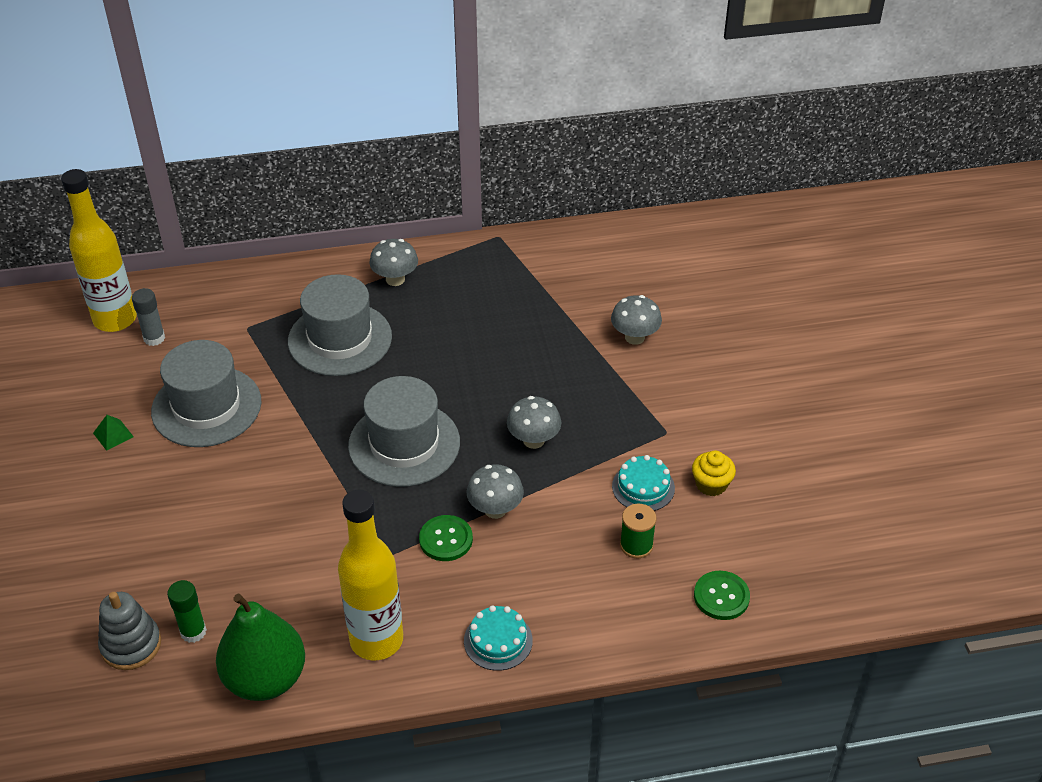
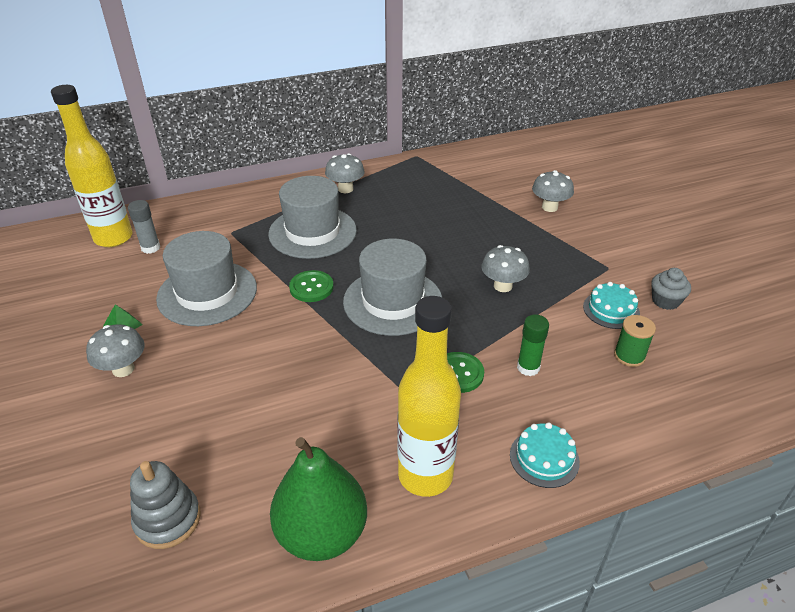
camera: 10 degrees left, 5 degrees down
(193, 632) = (233, 495): green glue stick -> green glue stick (528, 367)
(495, 509) = (493, 343): grey mushroom -> grey mushroom (123, 369)
(711, 484) = (665, 301): yellow cupcake -> grey cupcake
(721, 596) = (726, 389): green button -> green button (311, 287)

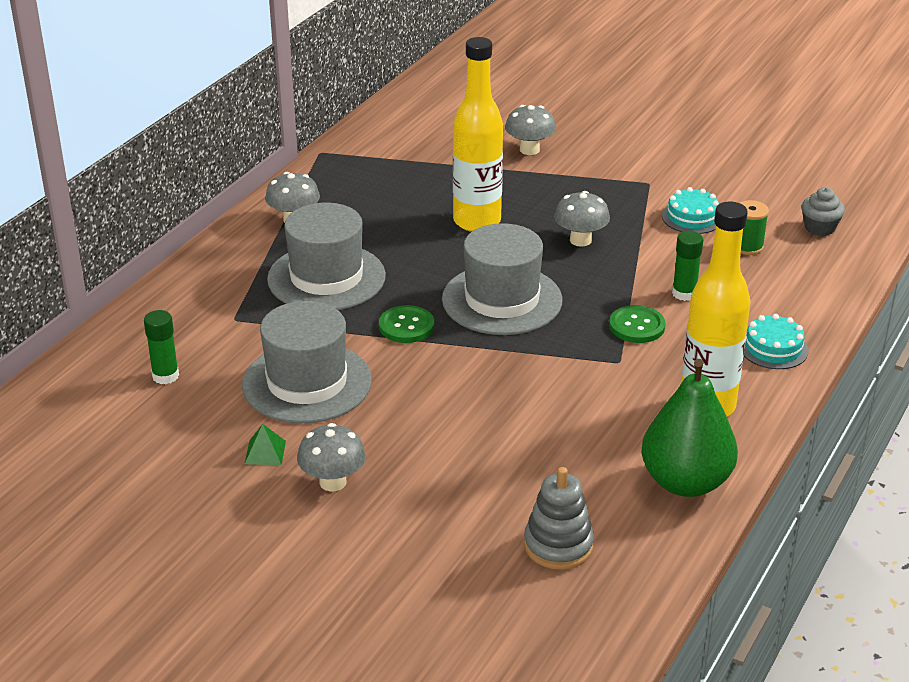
camera: 40 degrees left, 5 degrees down
(113, 238) = (100, 389): yellow bottle -> yellow bottle (477, 221)
(150, 248) = (165, 376): grey glue stick -> green glue stick
(665, 301) = (724, 190): grey cupcake -> grey cupcake (819, 228)

